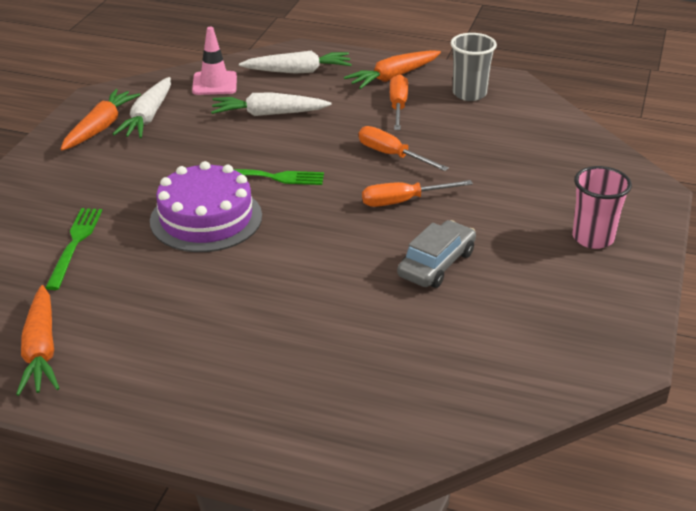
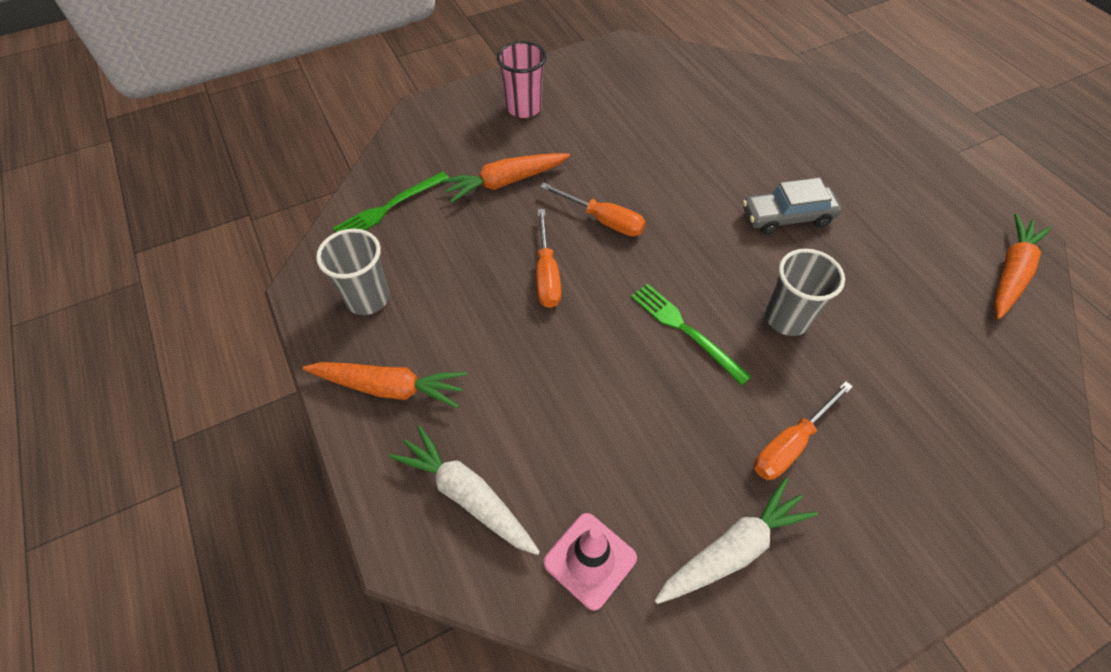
camera: 135 degrees left, 20 degrees up
(75, 244) = (936, 372): green fork -> green fork (389, 207)
(101, 127) = (809, 576): orange carrot -> orange carrot (505, 182)
(206, 218) = (787, 318): purple cake -> grey cup
(268, 114) = (589, 432): white carrot -> none
(398, 106) = (453, 334): orange screwdriver -> orange screwdriver (790, 444)
(436, 264) = (650, 156): grey car -> grey car (787, 216)

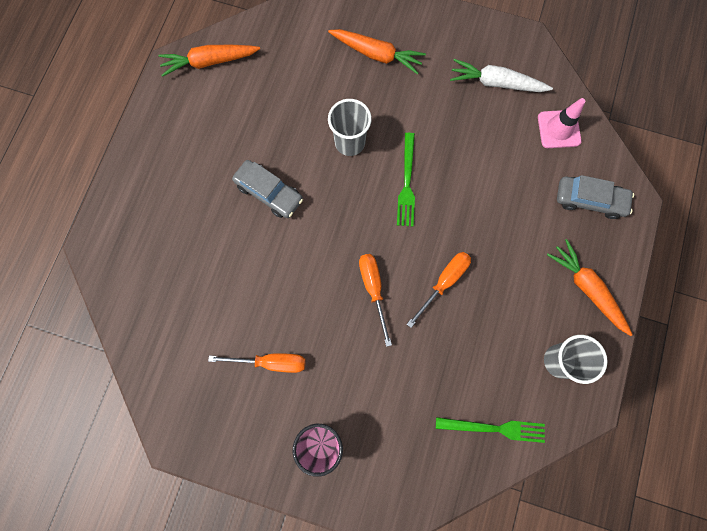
camera: 135 degrees left, 20 degrees up
(466, 495) = (589, 200): white carrot -> grey car
(505, 182) = (402, 379): orange carrot -> orange carrot (377, 55)
(790, 444) = (424, 94): orange screwdriver -> orange screwdriver (271, 362)

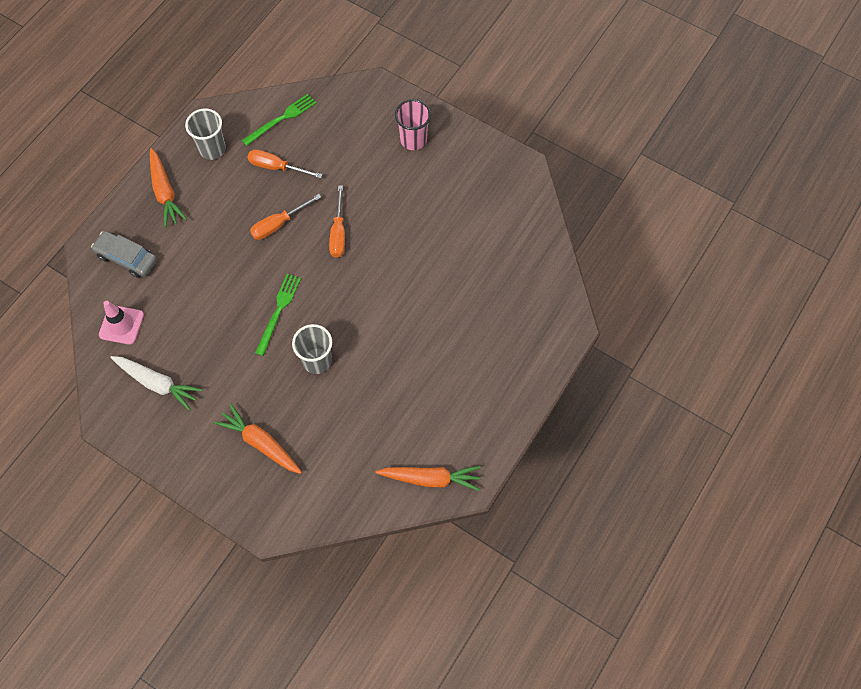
camera: 165 degrees left, 10 degrees down
(269, 192) = (404, 333): grey car -> none
(271, 362) = (437, 201): orange screwdriver -> orange screwdriver (276, 167)
(494, 428) = (281, 119): green fork -> green fork turned 120 degrees clockwise

